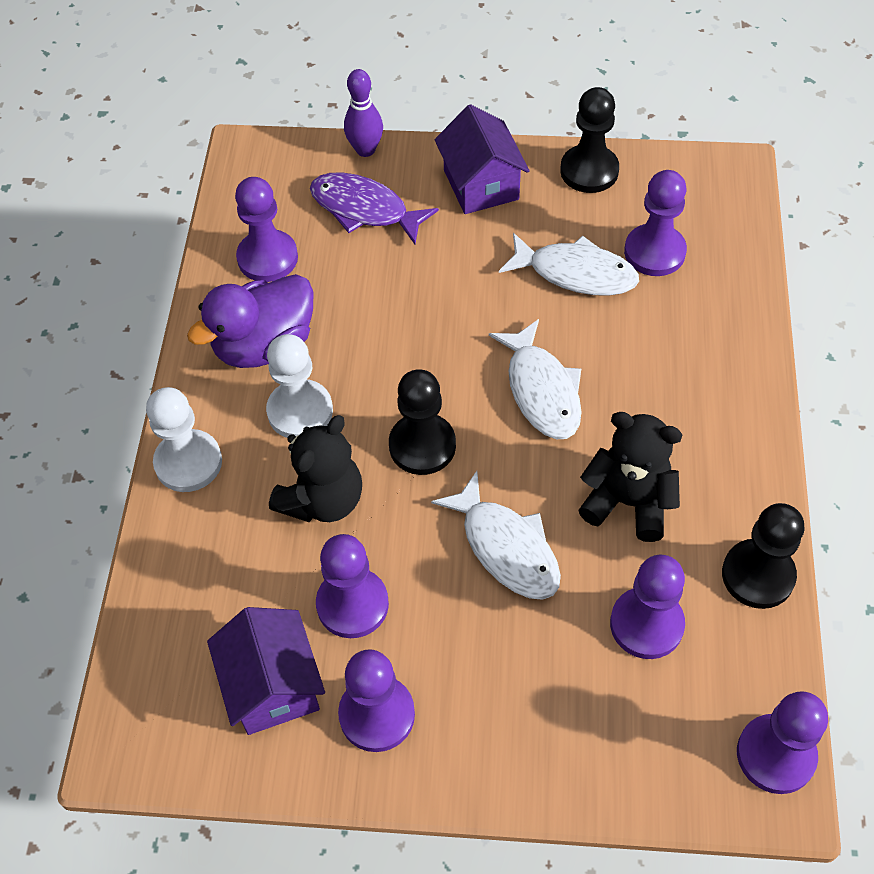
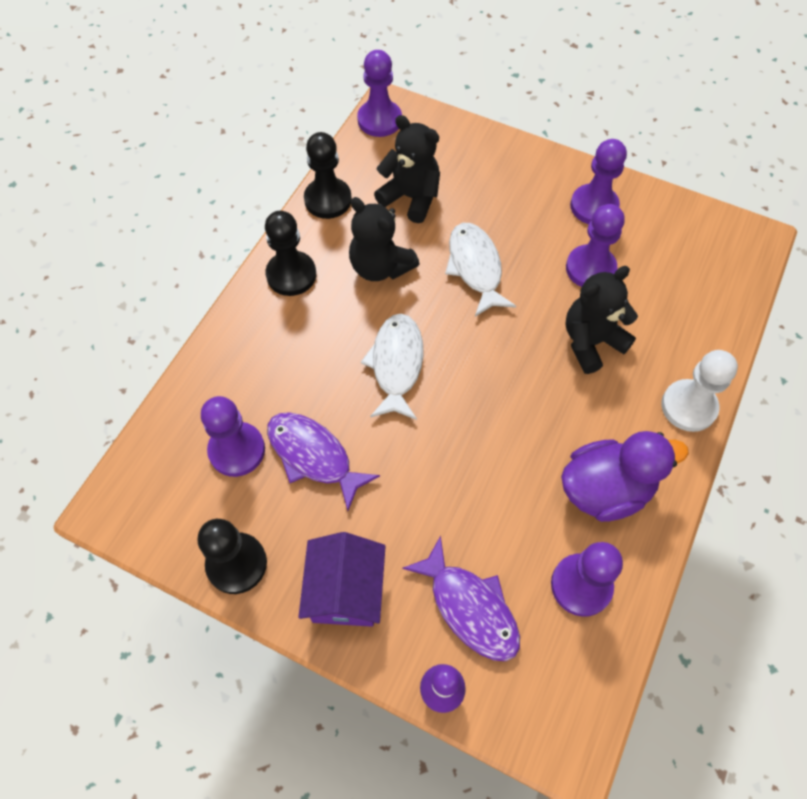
camera: 160 degrees left, 5 degrees up
(272, 685) = (654, 241): purple house -> none
(300, 411) = (590, 417): white pawn -> none
(422, 445) = (504, 355): black pawn -> black pawn (291, 275)
(576, 273) = (313, 456): white fish -> purple fish
(646, 624) = (411, 198): purple pawn -> black teddy bear

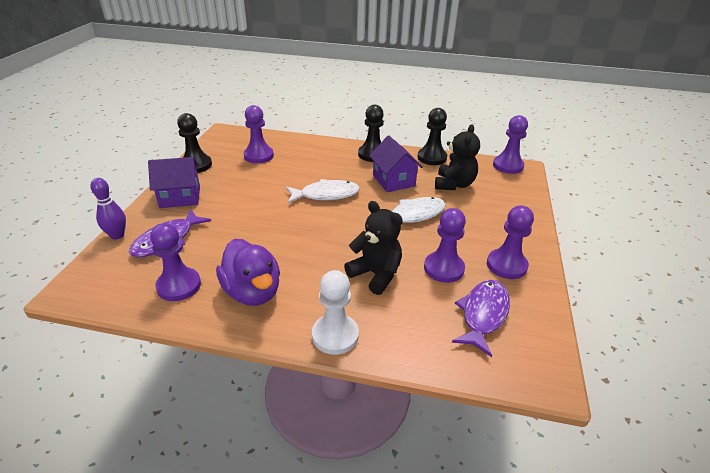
camera: 75 degrees right, 25 degrees down
(313, 456) = (259, 177): purple fish -> purple fish (483, 314)
(380, 267) = (393, 180): black teddy bear -> purple house

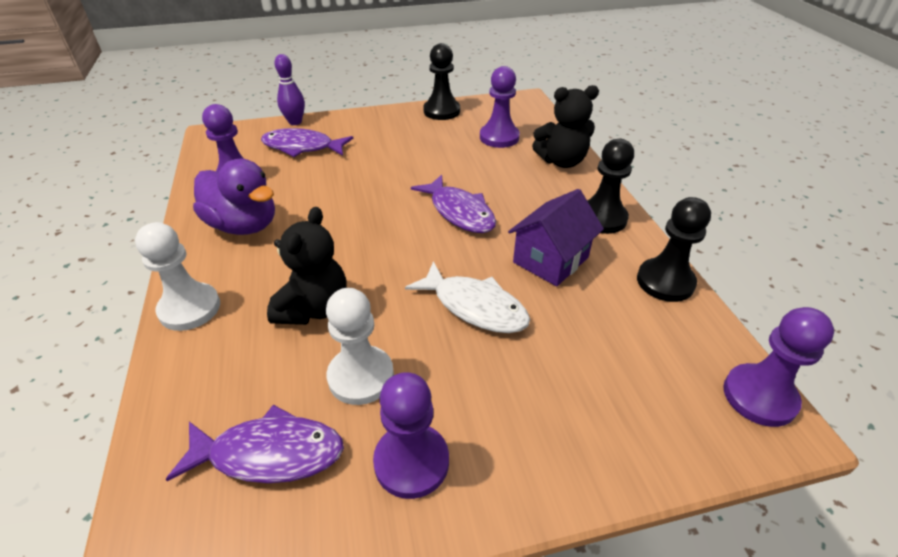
camera: 65 degrees right, 5 degrees up
(180, 197) = (376, 126): purple house -> none
(252, 292) = (244, 225): purple duck -> purple duck turned 90 degrees counterclockwise
(326, 195) = (459, 212): white fish -> purple fish
(443, 268) = (361, 376): purple pawn -> white pawn
(454, 184) = (606, 331): black teddy bear -> black teddy bear (561, 161)

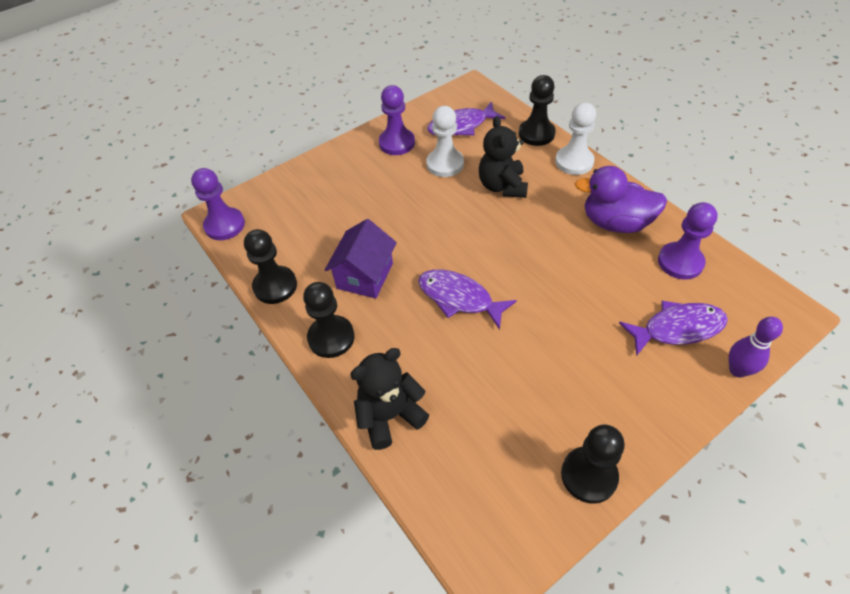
camera: 160 degrees right, 10 degrees up
(176, 378) = (536, 134): none -> black pawn
(475, 306) = (404, 221): white fish -> none
(499, 137) = (480, 438): purple pawn -> none

